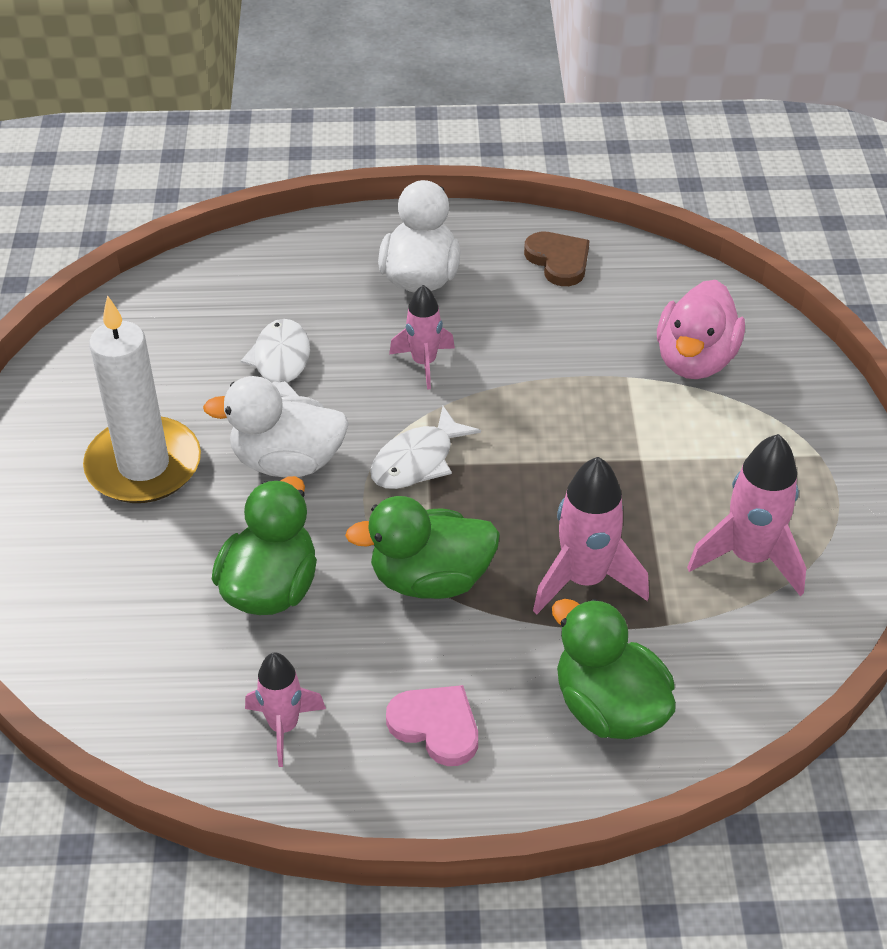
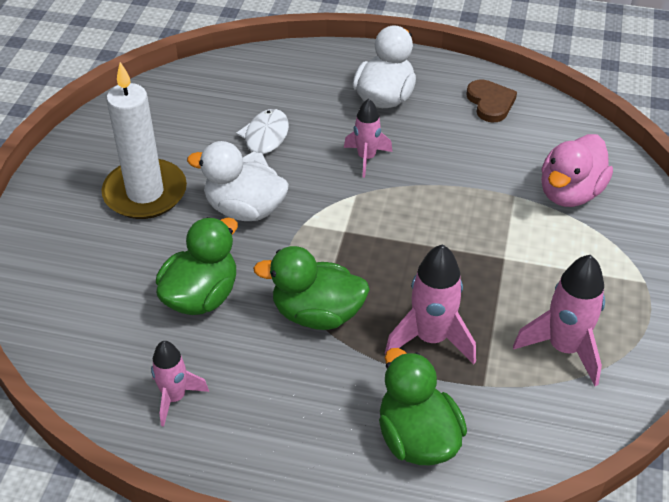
camera: 15 degrees right, 0 degrees up
(417, 460) = (337, 226): white fish -> none
(436, 726) = (283, 422): pink heart -> none

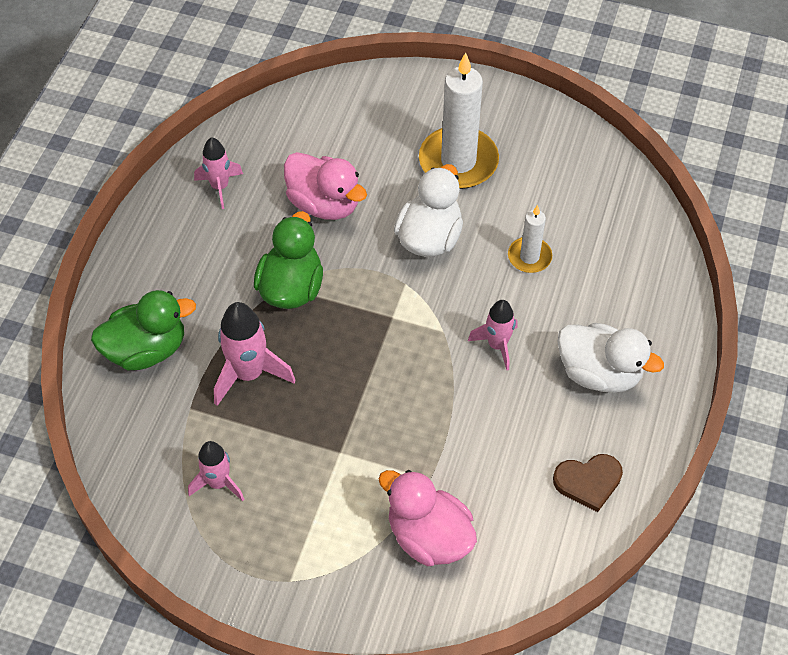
camera: 95 degrees right, 10 degrees up
(201, 296) = (324, 204): green duck -> pink duck
(264, 140) = (529, 257): white fish -> white candle
(564, 348) = (218, 483): pink rocket -> pink rocket, size x0.65

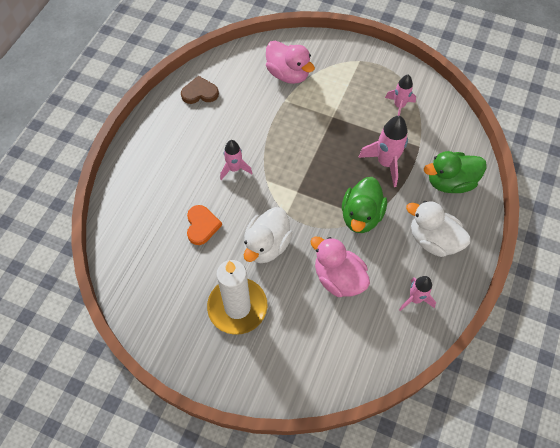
camera: 175 degrees left, 5 degrees up
(529, 257) = (202, 226): white candle -> orange heart
(599, 373) = (177, 148): white duck -> white duck (433, 240)

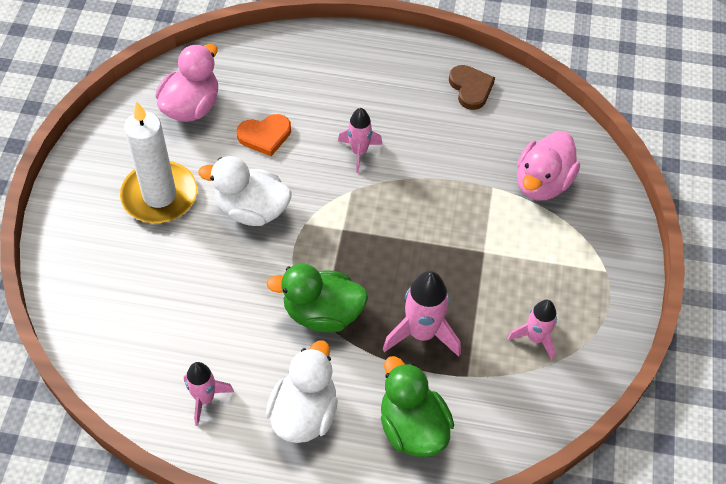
camera: 75 degrees right, 5 degrees down
(338, 278) = (219, 300): pink duck -> pink duck (191, 106)

